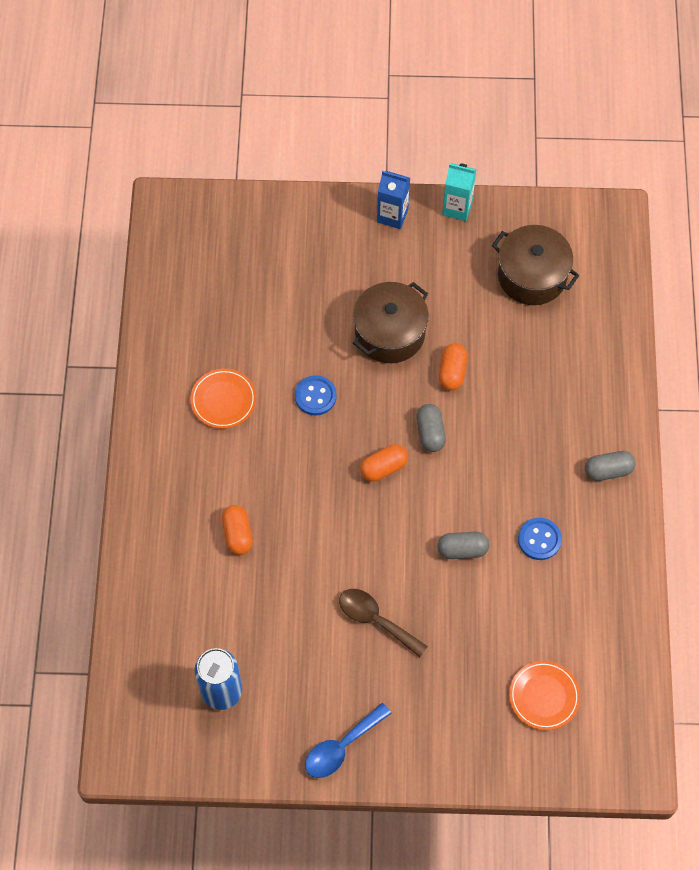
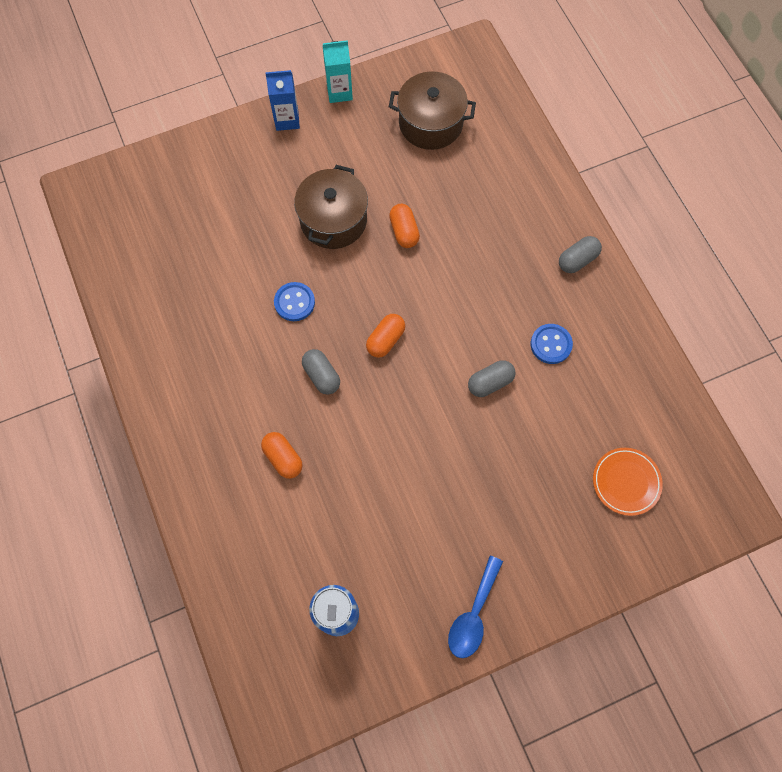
camera: 25 degrees left, 5 degrees up
(223, 400) = (212, 341): orange plate -> none
(375, 620) = (445, 481): brown spoon -> none
(430, 433) = (411, 292): grey capsule -> grey capsule (321, 376)

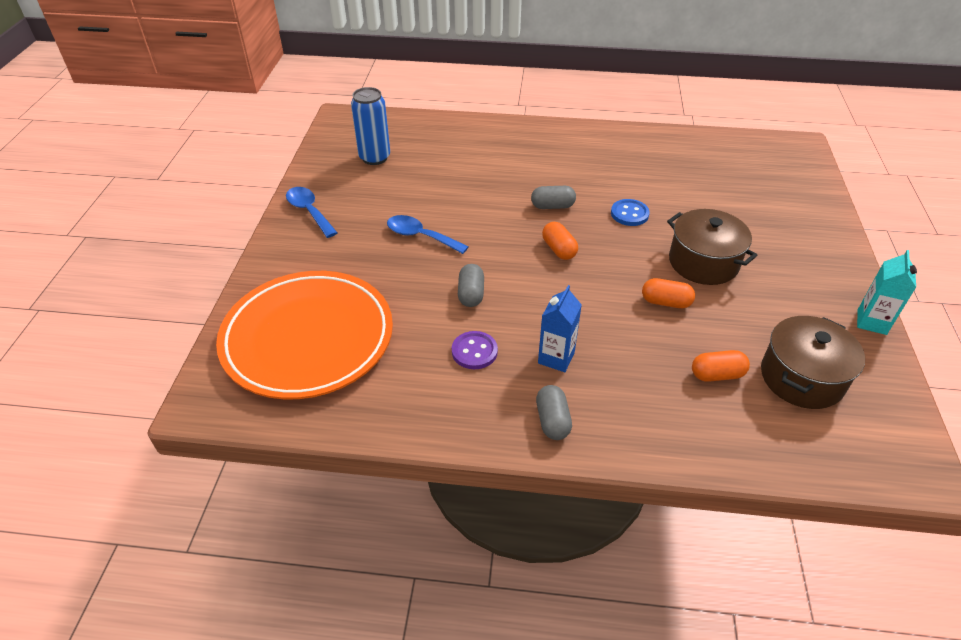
camera: 120 degrees right, 25 degrees down
(283, 458) = (501, 169): orange capsule -> orange capsule (717, 374)
(287, 120) = (842, 273): blue carton -> blue carton (556, 358)
(442, 473) = (420, 236): none -> blue spoon
(551, 344) = (474, 351): blue button -> purple button
(626, 482) = (308, 338): orange plate -> orange plate, size x2.40

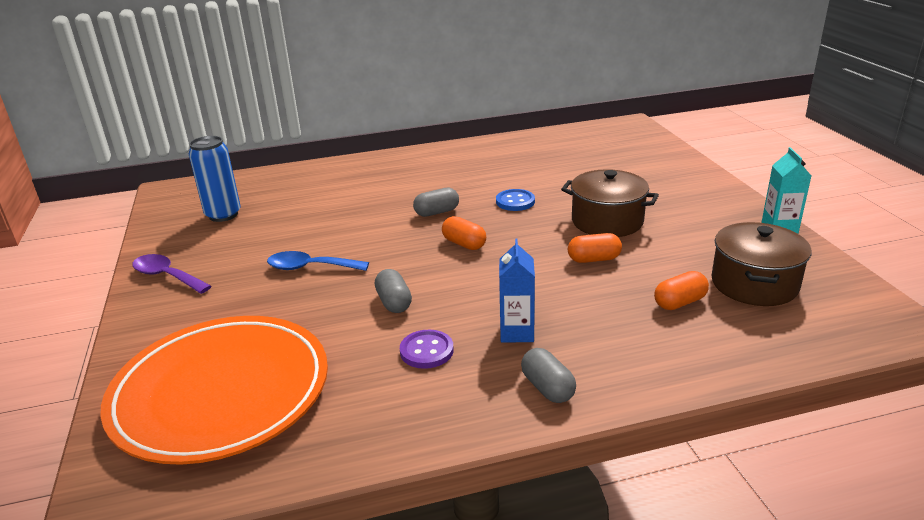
camera: 20 degrees left, 15 degrees down
(309, 211) = (166, 276): blue spoon -> purple spoon

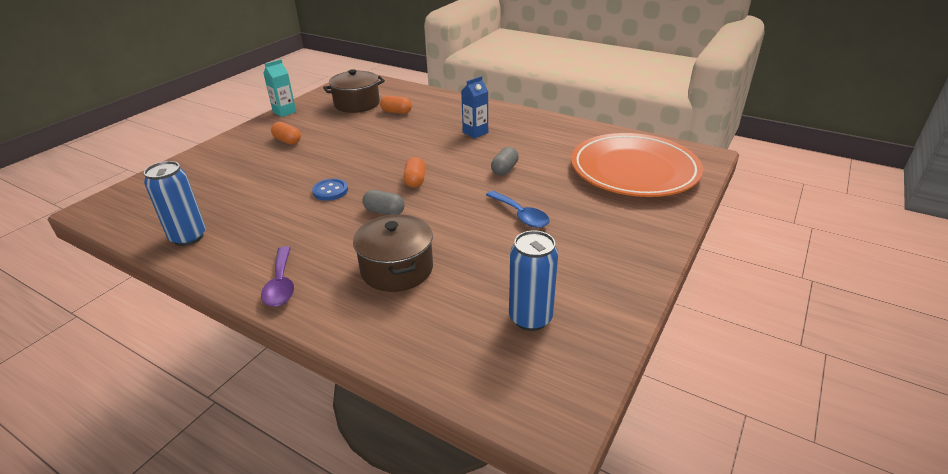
camera: 135 degrees left, 5 degrees up
(166, 276) = (626, 266): purple spoon -> purple spoon (281, 284)
(426, 351) = (522, 144): purple button -> none
(530, 144) = (188, 237): none -> blue can
(547, 388) = (499, 114): grey capsule -> none
(594, 259) = (381, 140): orange capsule -> orange capsule (287, 141)
(607, 221) = (326, 152): brown pot -> brown pot (397, 269)

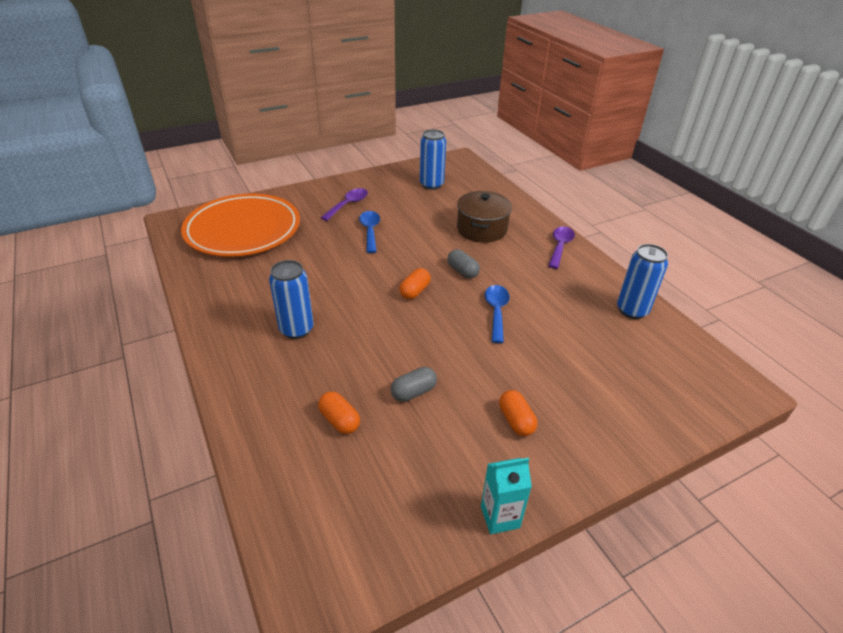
camera: 150 degrees left, 5 degrees up
(330, 191) = (496, 311): blue button -> blue spoon
(357, 104) = (375, 479): brown pot -> none
(475, 132) = (296, 329): blue carton -> blue can
(504, 169) = (331, 271): grey capsule -> grey capsule (413, 392)
(588, 235) = (348, 205): none -> purple spoon

